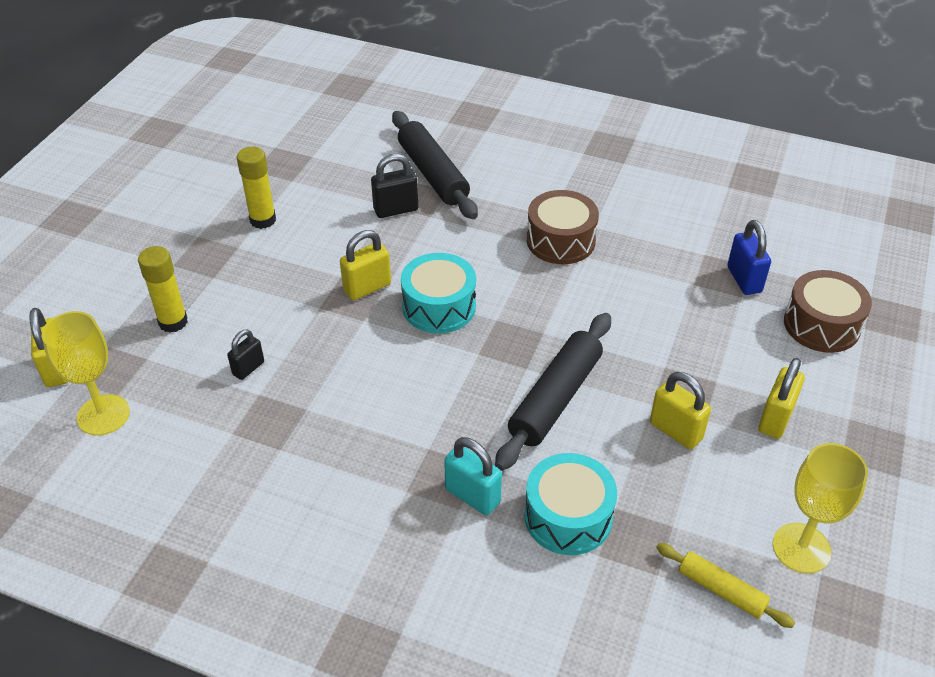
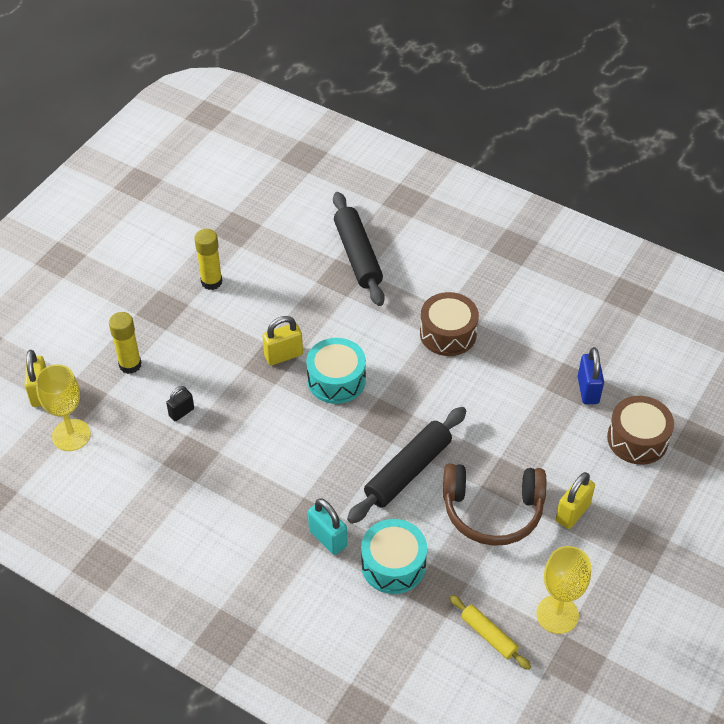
camera: 10 degrees right, 5 degrees up
(396, 210) = (320, 286): black padlock -> none
(675, 431) = (492, 511): yellow padlock -> brown headphones

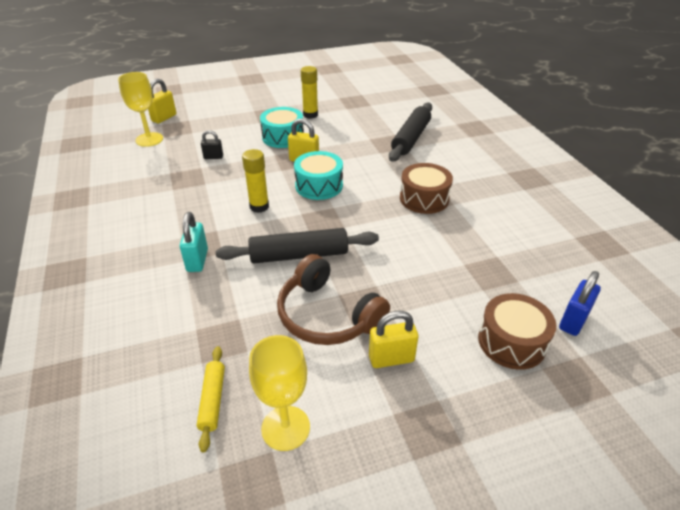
camera: 40 degrees right, 10 degrees down
(130, 365) = (220, 127): yellow glue stick -> yellow glue stick (259, 206)
(393, 565) = (214, 302): turquoise drum -> turquoise drum (283, 137)
(588, 390) = (500, 284): blue padlock -> blue padlock (573, 321)

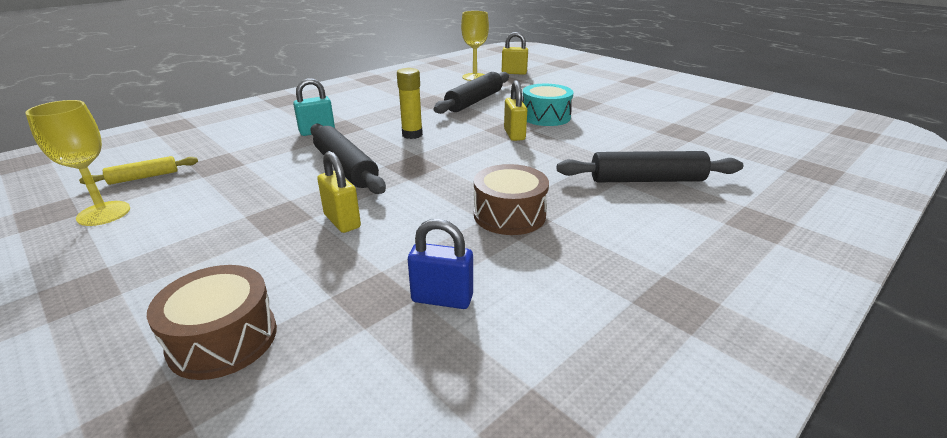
camera: 65 degrees right, 10 degrees down
(213, 157) = (474, 101): black padlock -> black rolling pin
(310, 115) = (610, 118): yellow glue stick -> none
(319, 185) = (474, 151): turquoise drum -> none
(327, 315) = (255, 200): brown headphones -> none
(391, 358) = (191, 249): yellow padlock -> yellow padlock (342, 221)
(573, 321) = (280, 407): blue padlock -> blue padlock (442, 299)

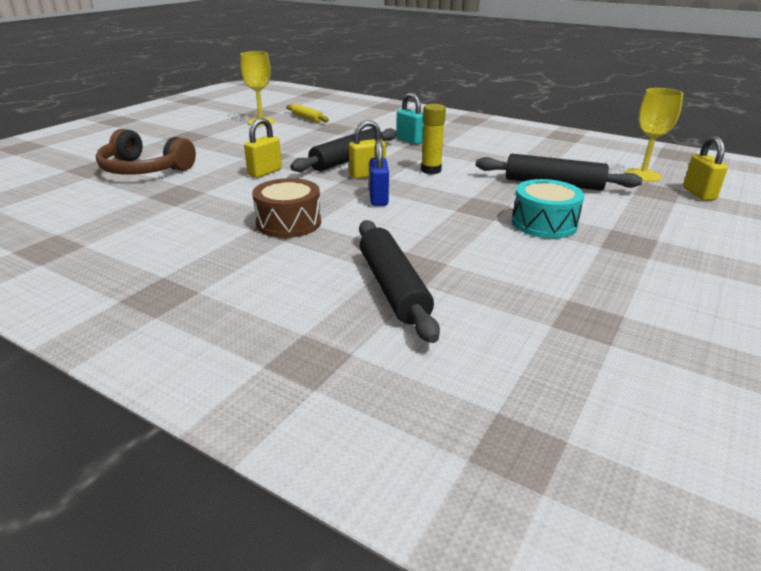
camera: 75 degrees right, 0 degrees up
(223, 339) = (144, 169): brown drum -> brown headphones
(442, 299) = (172, 212): blue padlock -> blue padlock (378, 199)
(514, 134) = (470, 211): yellow padlock -> yellow padlock (367, 175)

